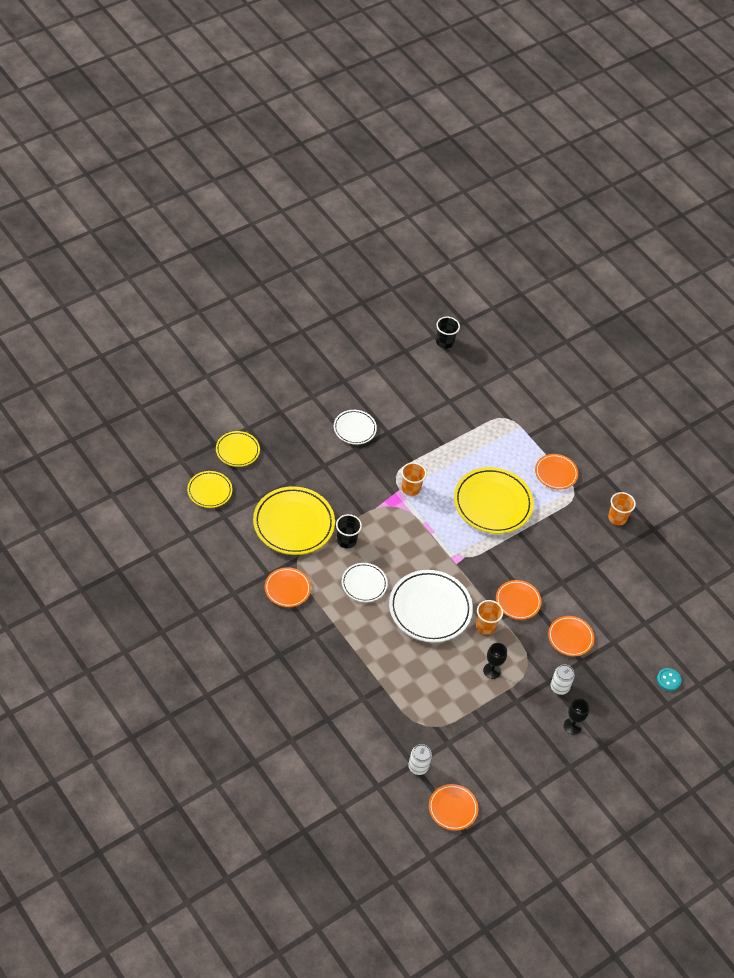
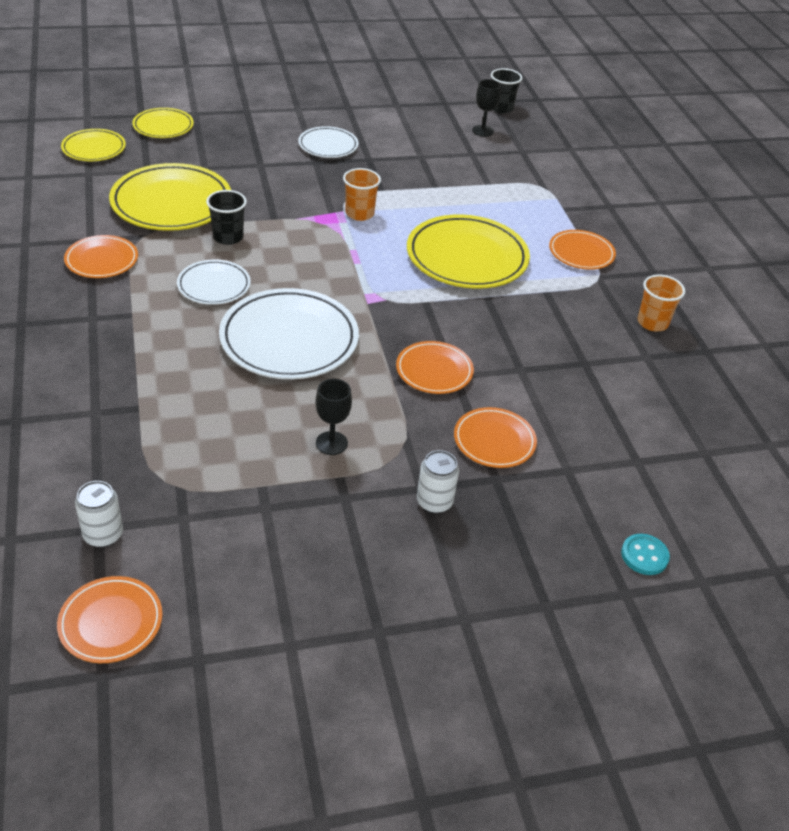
camera: 25 degrees right, 10 degrees down
(485, 626) = (361, 385): orange cup -> none
(572, 726) = (423, 567): black goblet -> black goblet (482, 131)

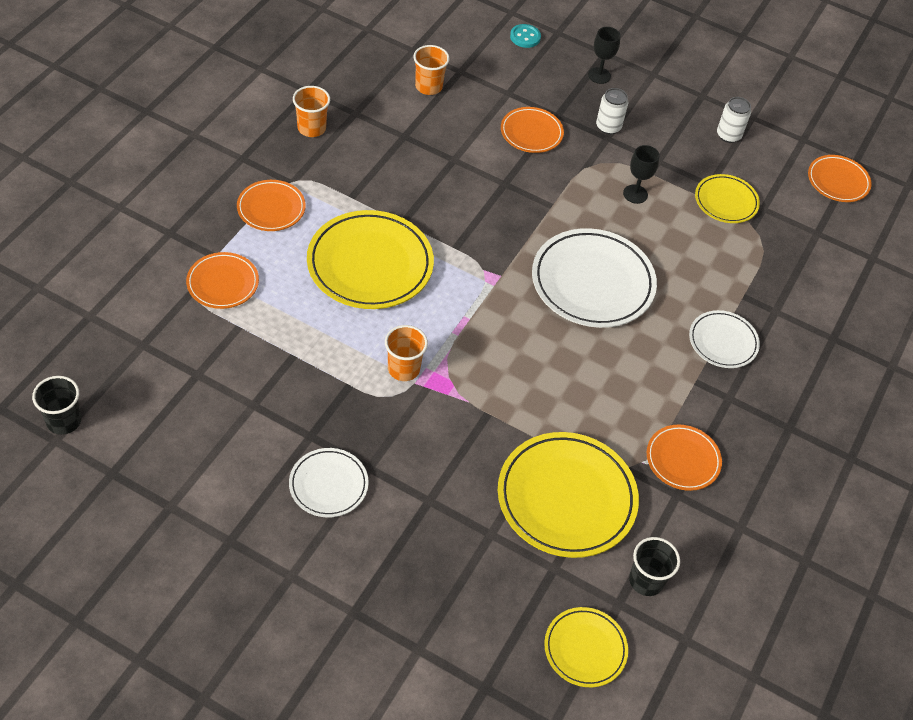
camera: 140 degrees left, 10 degrees up
(103, 535) = (816, 227): white can -> white can (728, 135)
(163, 126) = (477, 643): yellow plate -> yellow plate (726, 201)
(214, 285) = (607, 369): white plate -> white plate (723, 342)
(228, 237) = (550, 417): black cup -> black cup (646, 580)
(434, 371) = (514, 195): orange plate -> orange plate (223, 283)
(482, 131) = (138, 399): black goblet -> black goblet (599, 75)
(636, 423) = (428, 86): none -> orange cup

